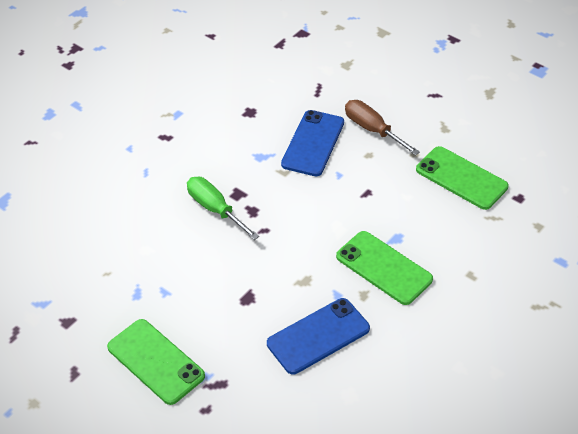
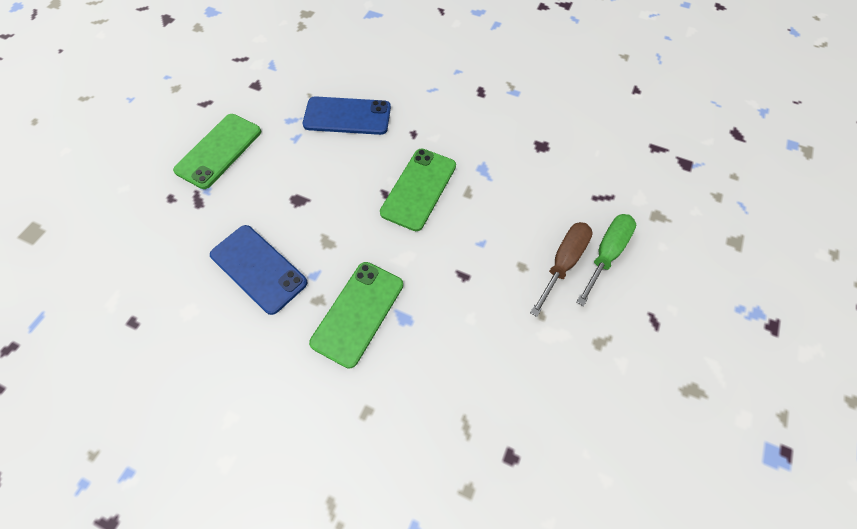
camera: 75 degrees right, 15 degrees up
(215, 209) = (401, 149): green screwdriver -> green screwdriver (606, 254)
(313, 143) = (518, 209): blue phone -> blue phone (347, 116)
(461, 178) = (520, 376): green phone -> green phone (418, 189)

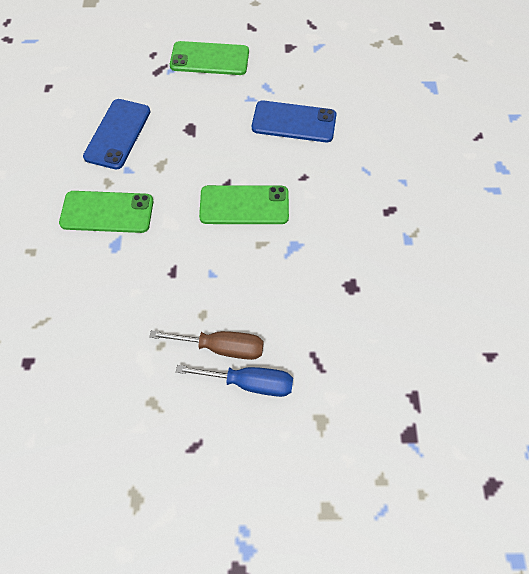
camera: 65 degrees right, 0 degrees up
(347, 116) = (294, 122): blue phone -> blue phone turned 60 degrees counterclockwise
(606, 254) = (250, 383): green screwdriver -> blue screwdriver

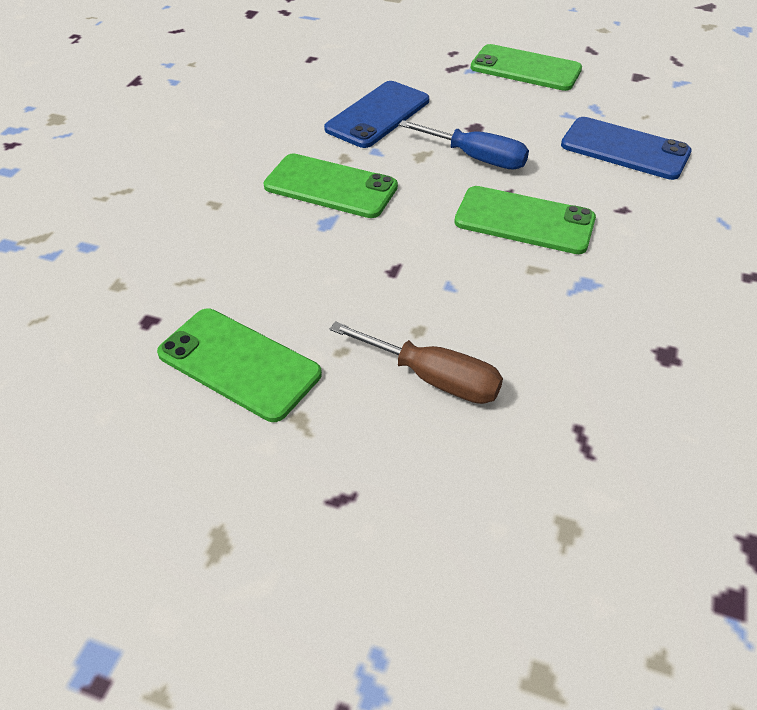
camera: 20 degrees right, 15 degrees down
(100, 376) = (239, 364): none -> green phone
(250, 383) = (462, 437): blue screwdriver -> blue screwdriver (476, 158)

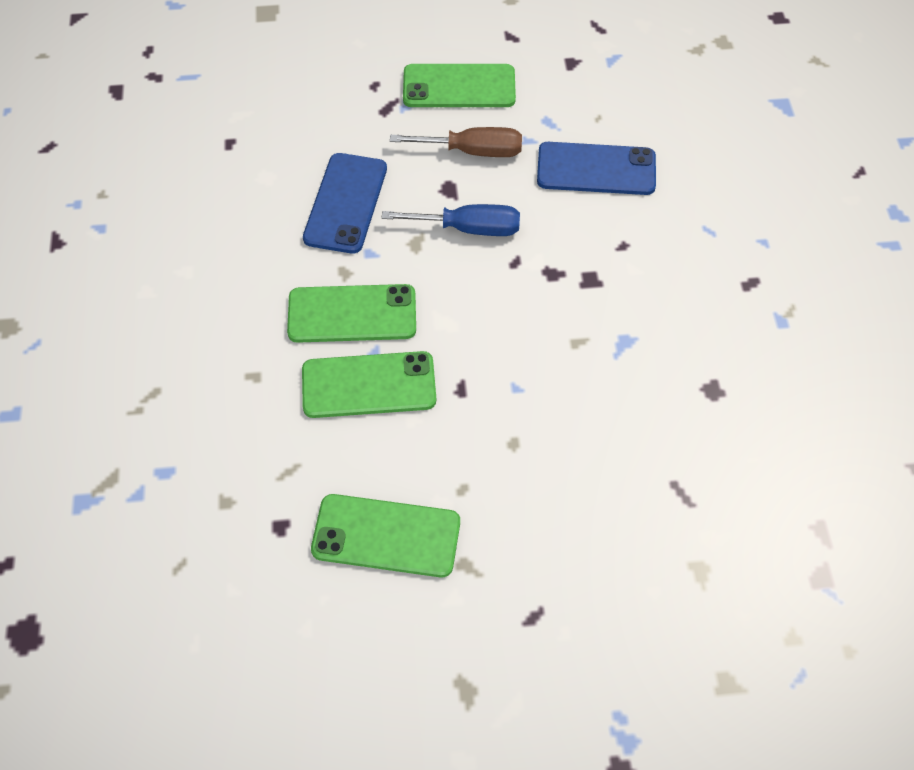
camera: 25 degrees left, 10 degrees up
(433, 378) = (548, 485): brown screwdriver -> brown screwdriver (473, 151)
(524, 220) = (545, 290): green phone -> green phone (369, 385)

